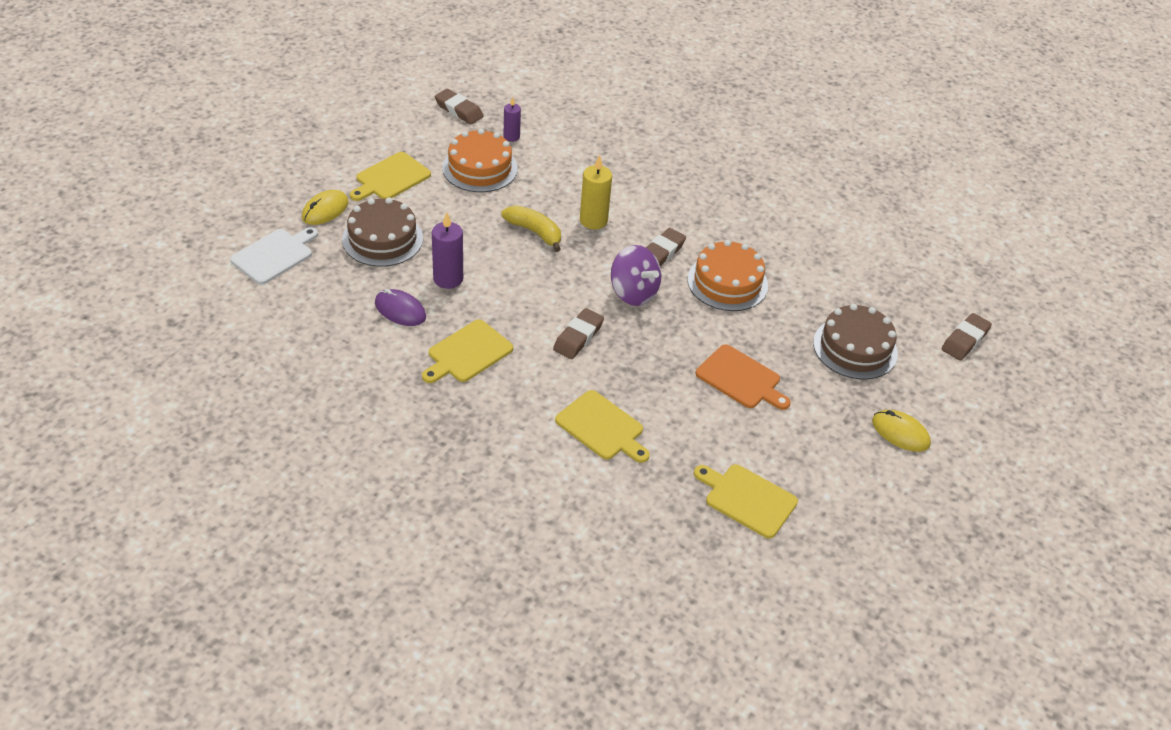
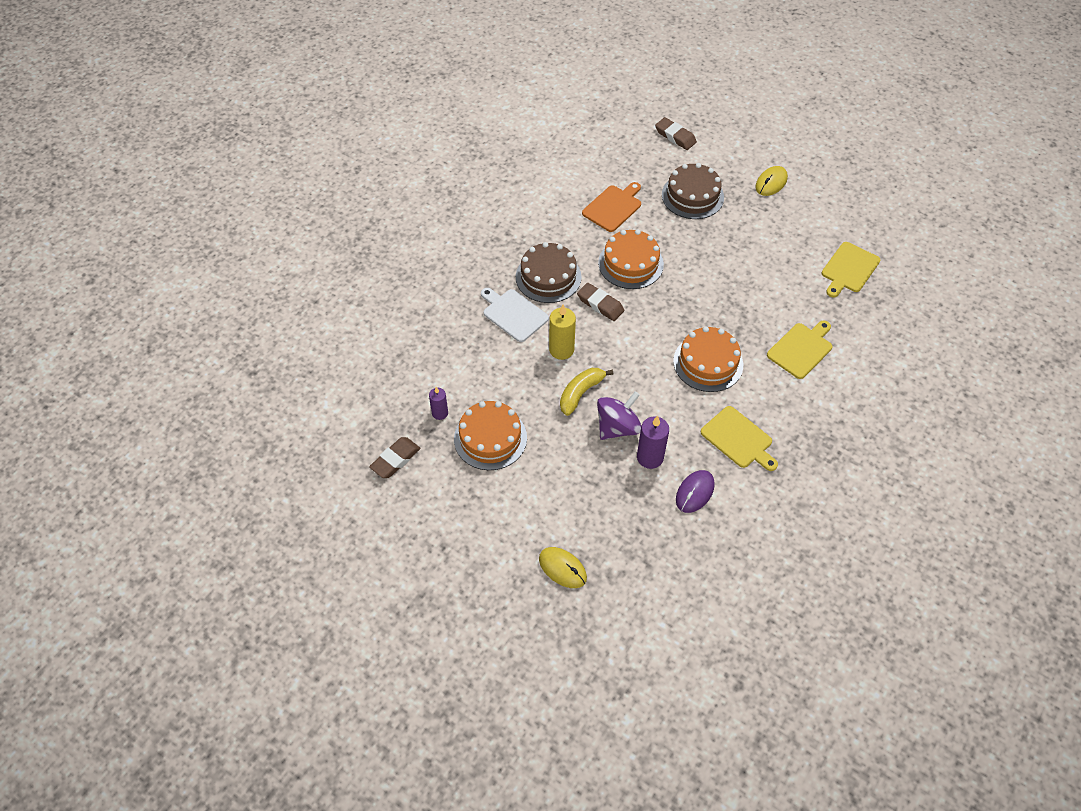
camera: 85 degrees left, 10 degrees up
(274, 255) = (634, 606): white cutting board -> white cutting board (513, 314)
(382, 239) = (601, 514): brown cake -> brown cake (548, 277)
(391, 178) = (509, 514): yellow cutting board -> none
(578, 337) = (708, 363): brown eraser -> orange cake
(633, 292) = (650, 324): purple spinning top -> purple spinning top (617, 427)
(741, 379) = (735, 263): orange cutting board -> orange cutting board (613, 207)

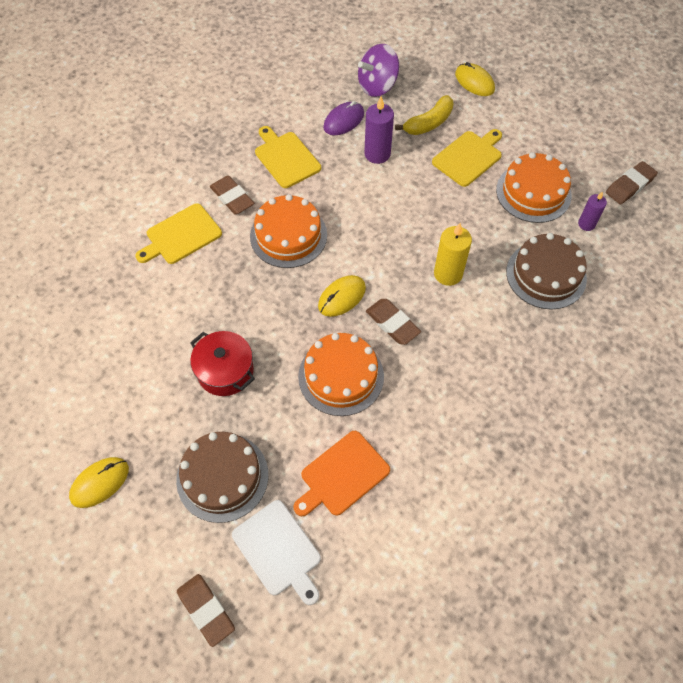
camera: 170 degrees left, 5 degrees up
(513, 314) = (500, 327): white cutting board -> white cutting board (279, 550)
(548, 277) = (451, 373): brown cake -> brown cake (546, 275)
(580, 393) = (434, 223): yellow banana -> yellow banana (428, 123)
(617, 427) = (402, 185): purple spinning top -> purple spinning top (377, 86)
(646, 318) = (342, 297): none -> yellow mouse
(717, 255) = (225, 371): none -> red pot
(772, 390) = (232, 198): none -> brown eraser
(849, 269) = (72, 324): yellow cutting board -> yellow cutting board (468, 157)

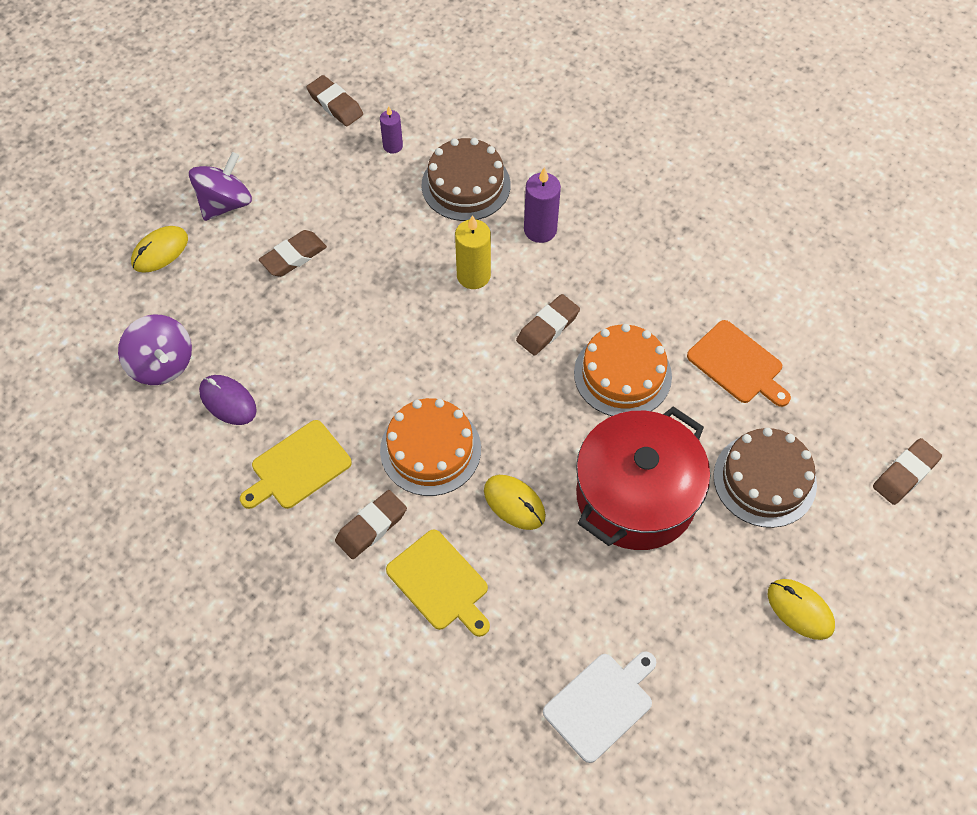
camera: 95 degrees left, 0 degrees up
(225, 371) = (636, 496): red pot -> red pot, size x1.76
(279, 550) = (829, 415): white cutting board -> white cutting board (601, 703)
(342, 297) = (517, 381): yellow mouse -> yellow mouse (514, 503)
(377, 154) = (289, 357): purple candle -> purple candle (540, 230)
(428, 123) = (234, 301): yellow banana -> none
(468, 157) = (293, 257): yellow cutting board -> brown eraser
(520, 117) = (225, 203): none -> purple spinning top
(533, 192) = (348, 193): orange cake -> none

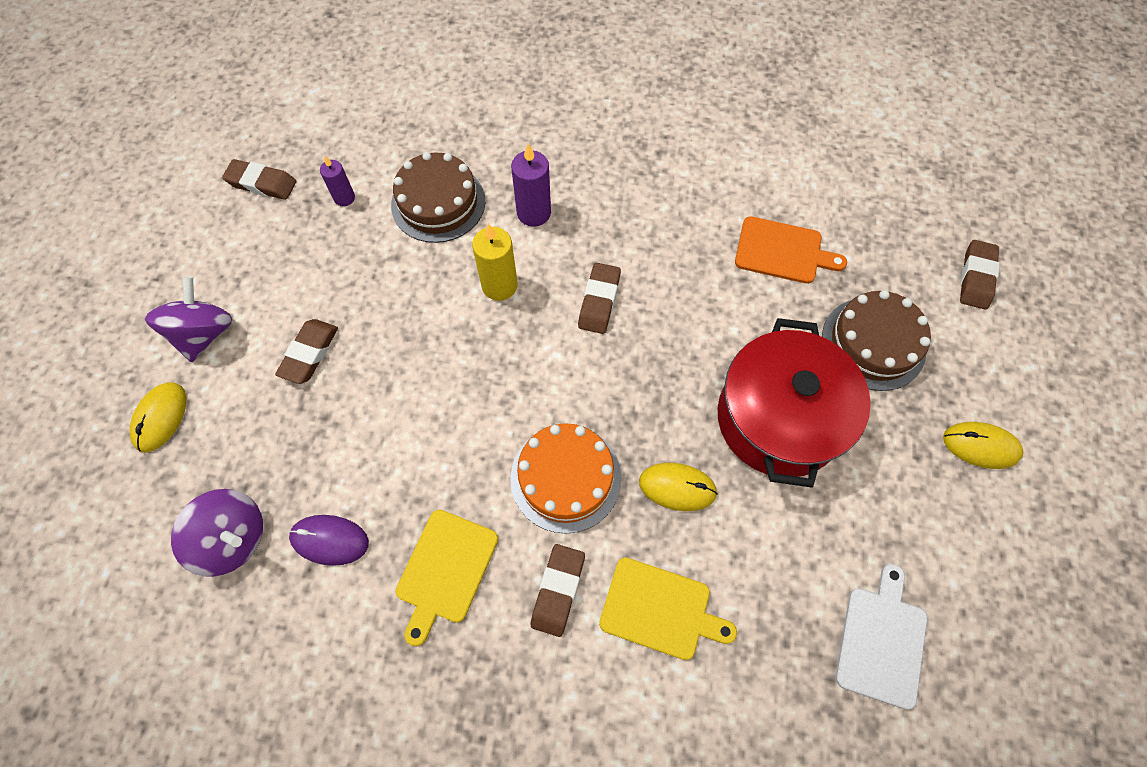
camera: 30 degrees left, 5 degrees up
(622, 374) = (693, 310): orange cake -> none

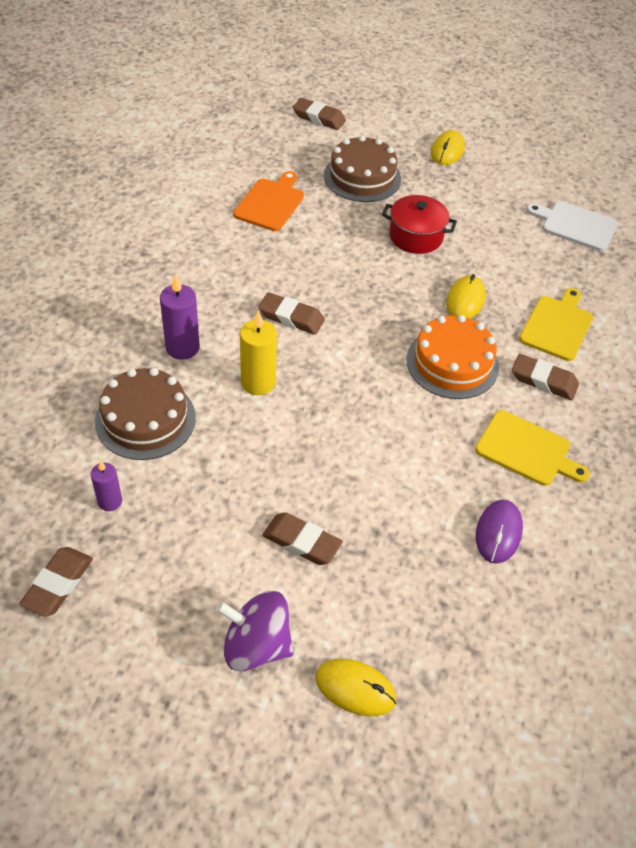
camera: 85 degrees left, 15 degrees down
(233, 538) = (494, 613): purple spinning top -> none
(778, 419) = (416, 236): red pot -> red pot, size x0.57

